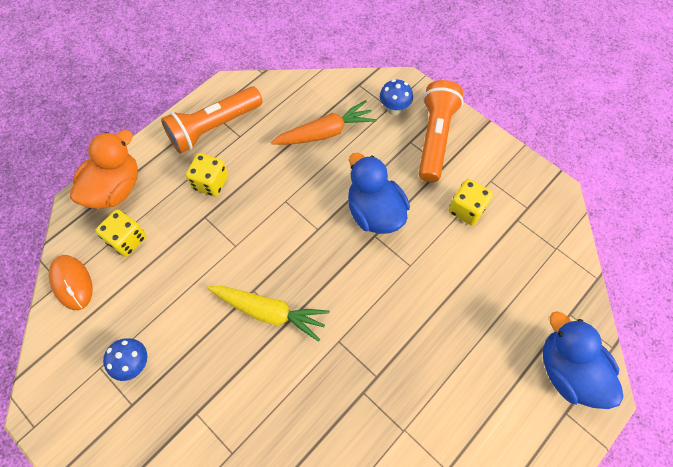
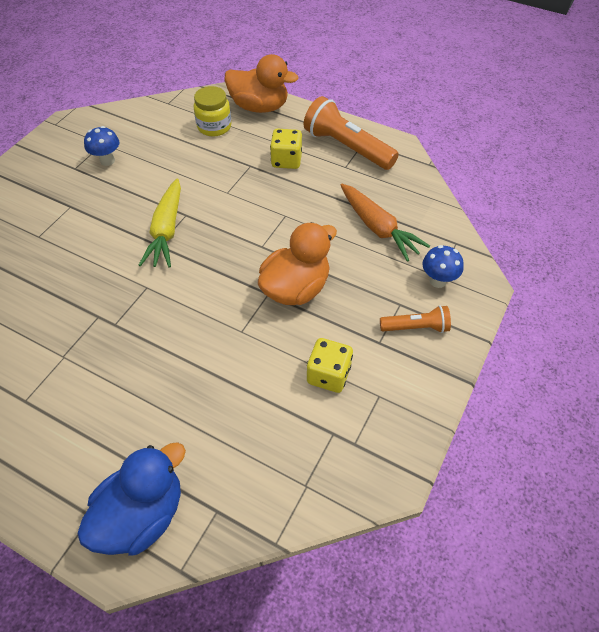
camera: 75 degrees right, 10 degrees down
(72, 283) = (169, 109): orange mouse -> none
(127, 240) = (214, 126): yellow dice -> yellow jar
(374, 212) = (296, 288): blue duck -> orange duck
(435, 138) = (416, 327): orange flashlight -> orange flashlight, size x0.55

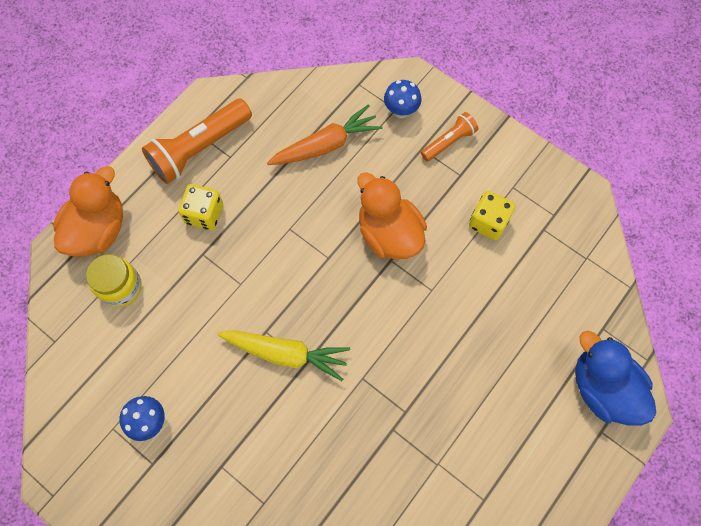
camera: 80 degrees left, 15 degrees up
(416, 327) = (449, 142): orange flashlight -> orange flashlight turned 45 degrees clockwise

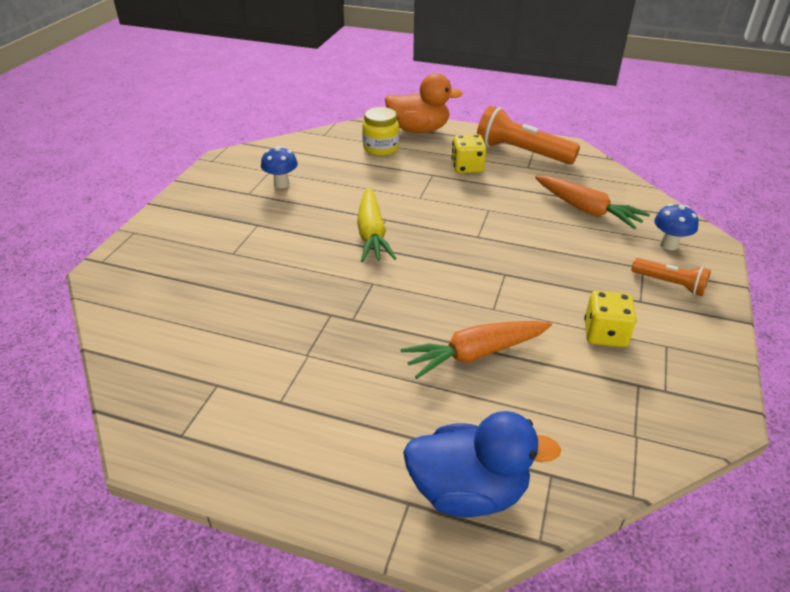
camera: 70 degrees right, 30 degrees down
(389, 234) = (531, 266): orange duck -> none
(479, 327) = (476, 354): none -> orange carrot
(602, 388) = (468, 491): blue duck -> blue duck turned 60 degrees clockwise

